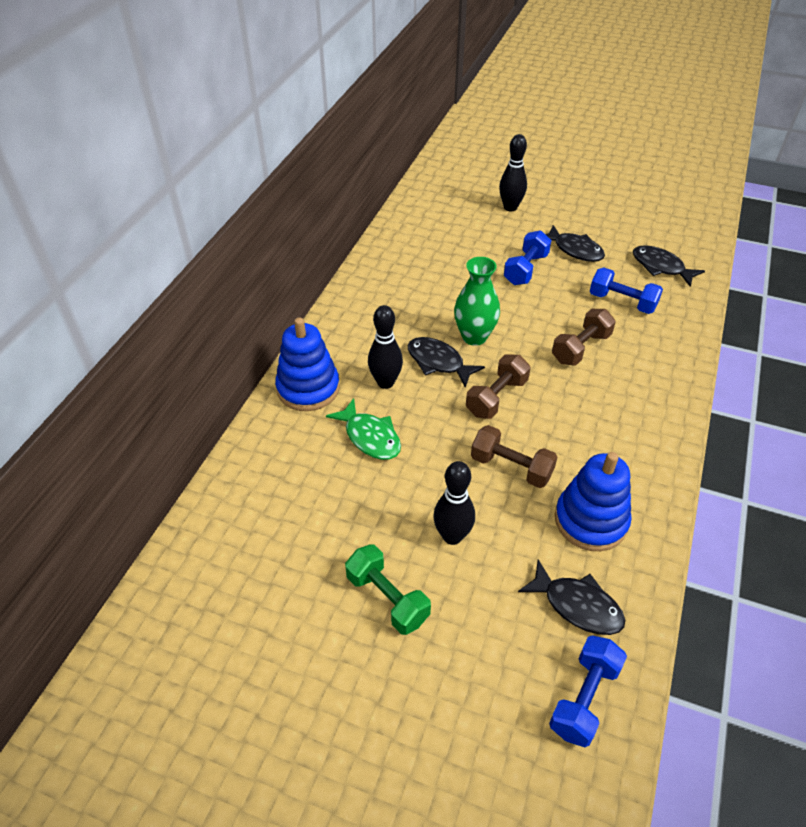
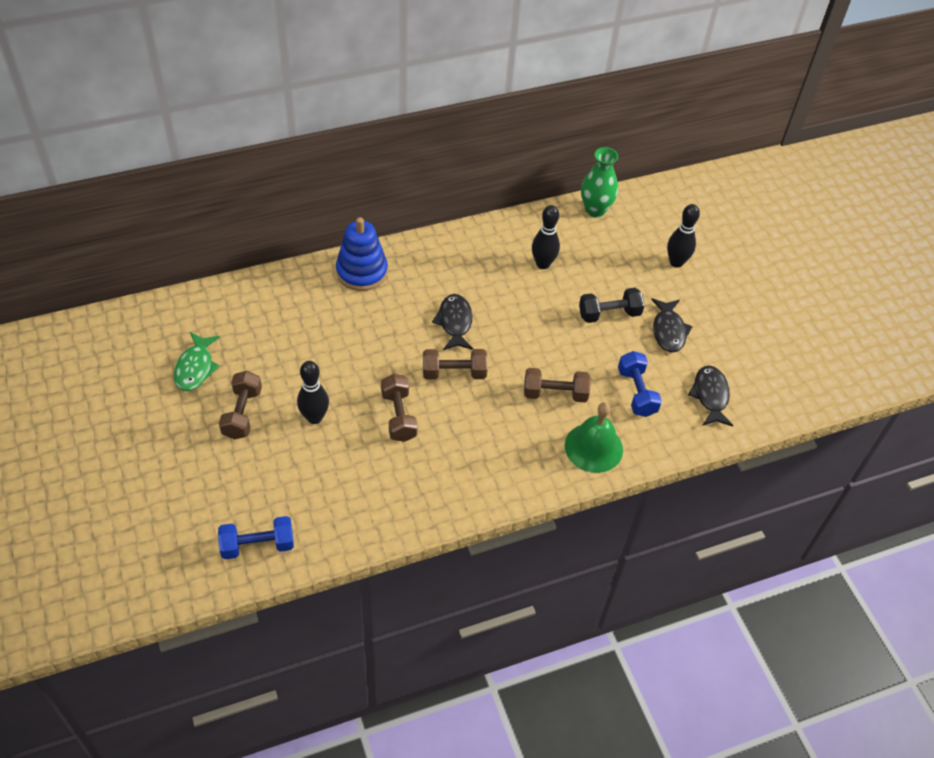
camera: 45 degrees right, 5 degrees up
(370, 437) = (353, 329): green fish -> green fish (195, 368)
(385, 382) = (407, 307): black bowling pin -> black bowling pin (543, 264)
(387, 598) = (242, 413): green dumbbell -> brown dumbbell
(474, 337) = (501, 327): green vase -> green vase (595, 210)
(526, 269) = (609, 314): blue dumbbell -> black dumbbell
(577, 605) = (320, 509): black fish -> none
(590, 520) = (394, 482): blue stacking toy -> none
(660, 360) = (593, 447): none -> green bell

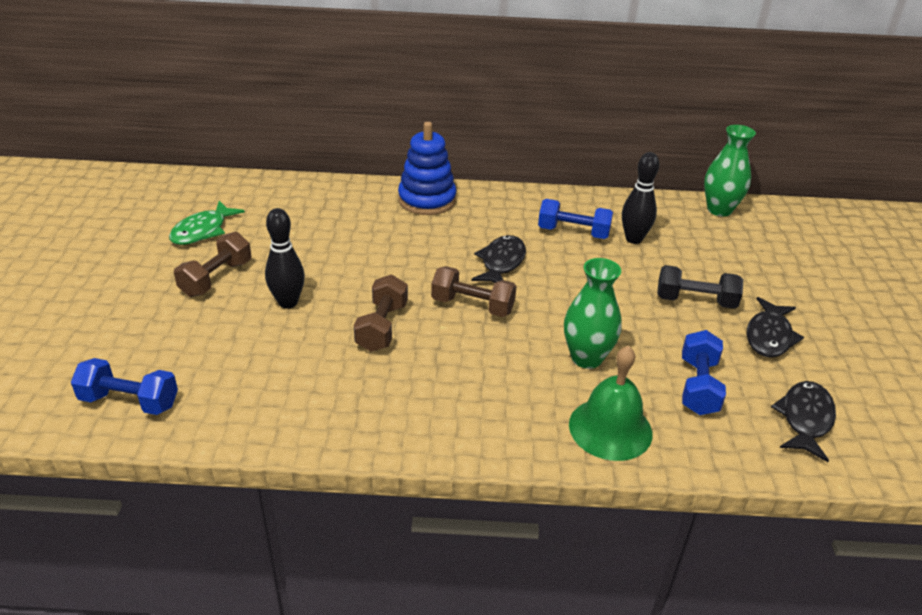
camera: 25 degrees right, 15 degrees down
(495, 271) = (573, 232): none -> blue dumbbell
(555, 393) = (586, 358): brown dumbbell -> green vase
(676, 262) = (804, 275): black bowling pin -> none

